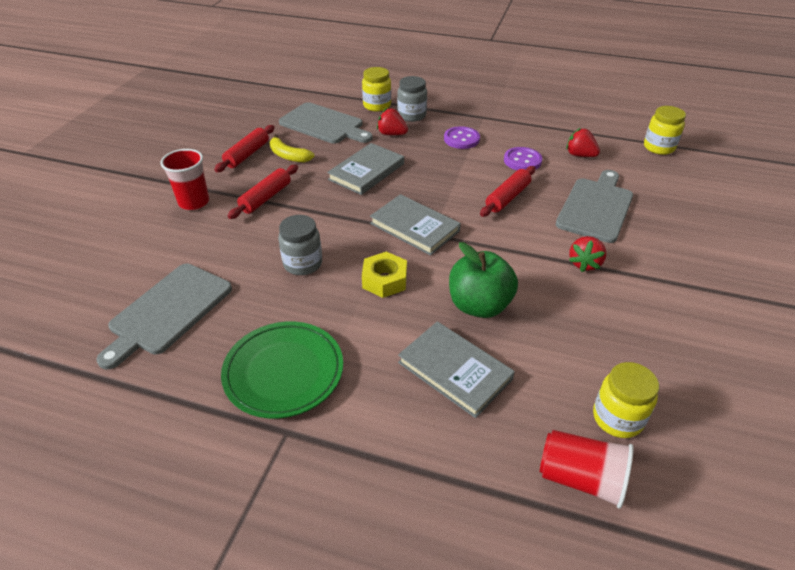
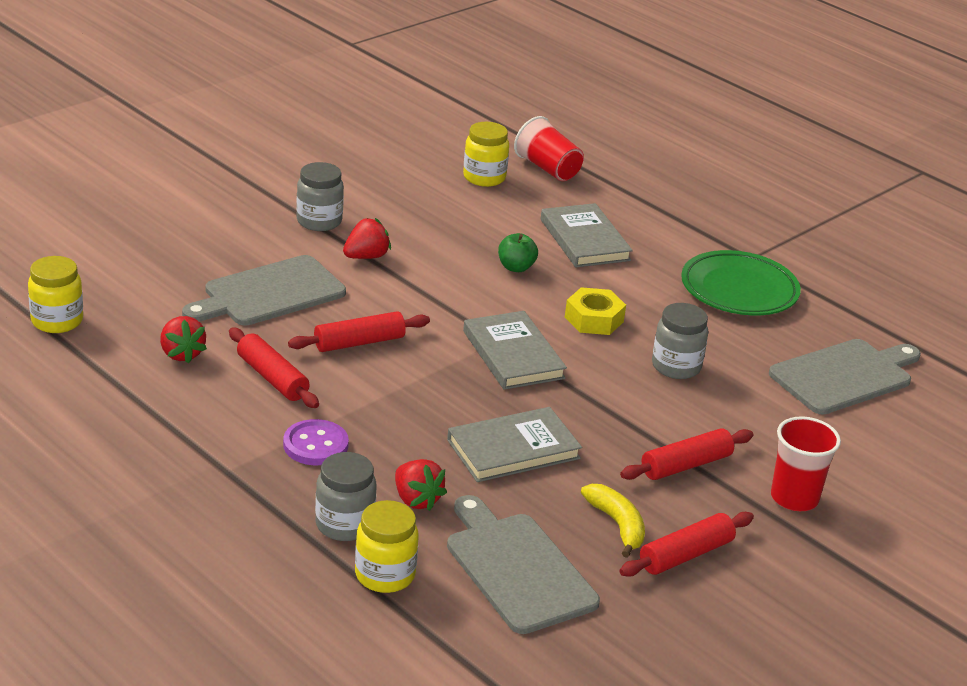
camera: 155 degrees left, 10 degrees down
(479, 305) = (516, 267): green apple -> green apple, size x0.54
(522, 161) = (272, 378): purple button -> red rolling pin
(656, 281) = (319, 221): none -> grey jar

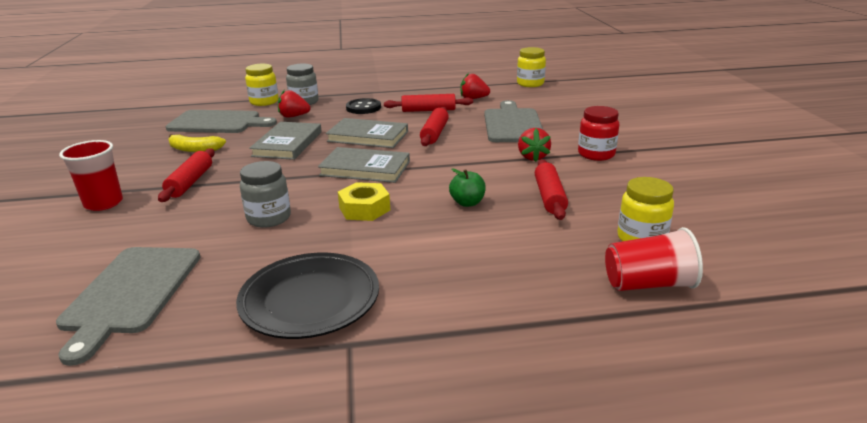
camera: 130 degrees right, 5 degrees down
(315, 445) = (363, 108): purple button -> black button
(319, 221) = (596, 154): grey jar -> red jar
(584, 240) = (482, 249): grey book -> grey book (368, 136)
(685, 555) = (145, 157): red rolling pin -> red rolling pin (549, 197)
(739, 290) = (310, 301): green plate -> black plate

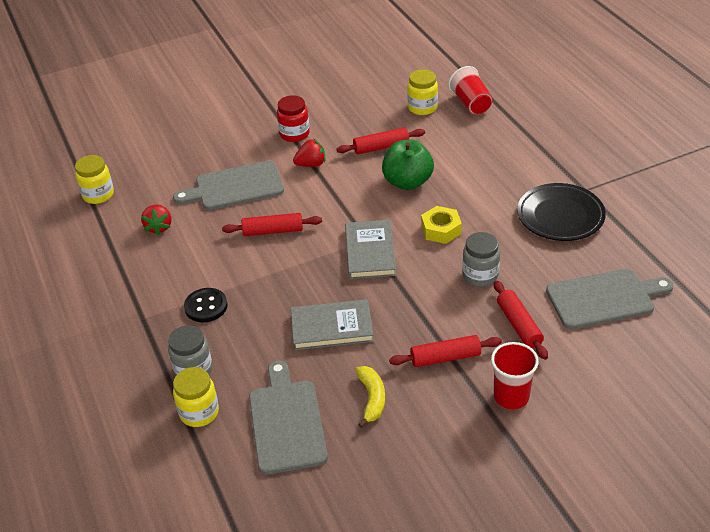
camera: 105 degrees left, 15 degrees up
(293, 116) = (248, 358): red strawberry -> none
(368, 136) = (294, 274): grey book -> none
(428, 110) = (205, 252): red rolling pin -> red rolling pin (519, 325)
(467, 203) = (407, 182): green apple -> green apple, size x1.84

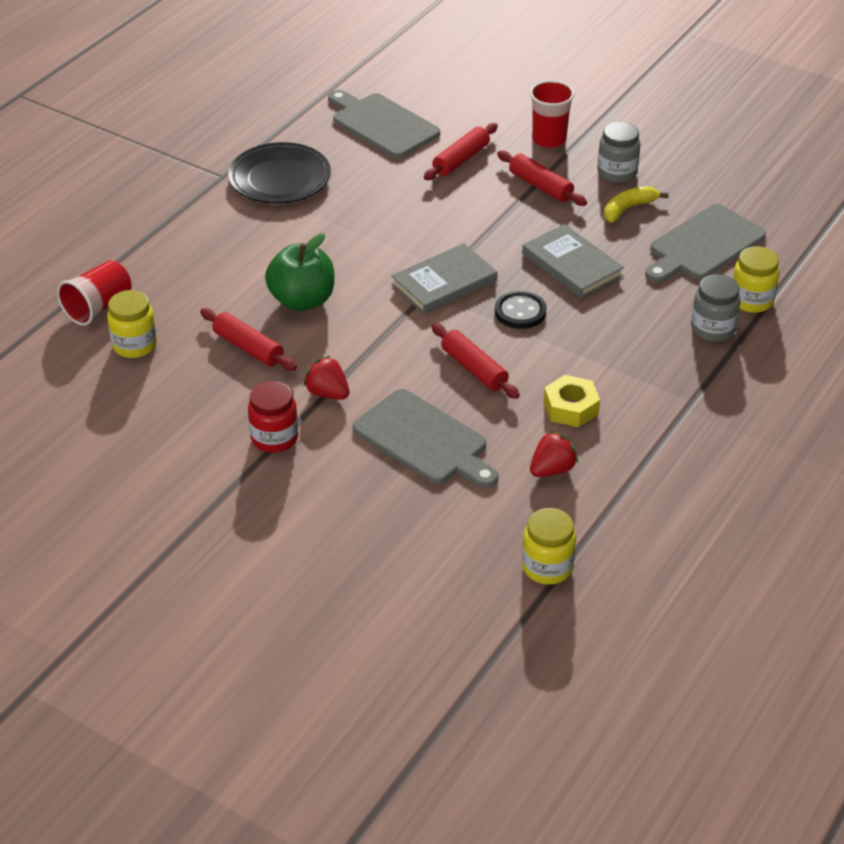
camera: 125 degrees left, 0 degrees up
(206, 306) = (630, 363): black button -> black button (520, 312)
(441, 230) = (366, 248): yellow nut -> yellow nut (571, 408)
(480, 275) = (414, 201): grey jar -> grey jar (617, 173)

